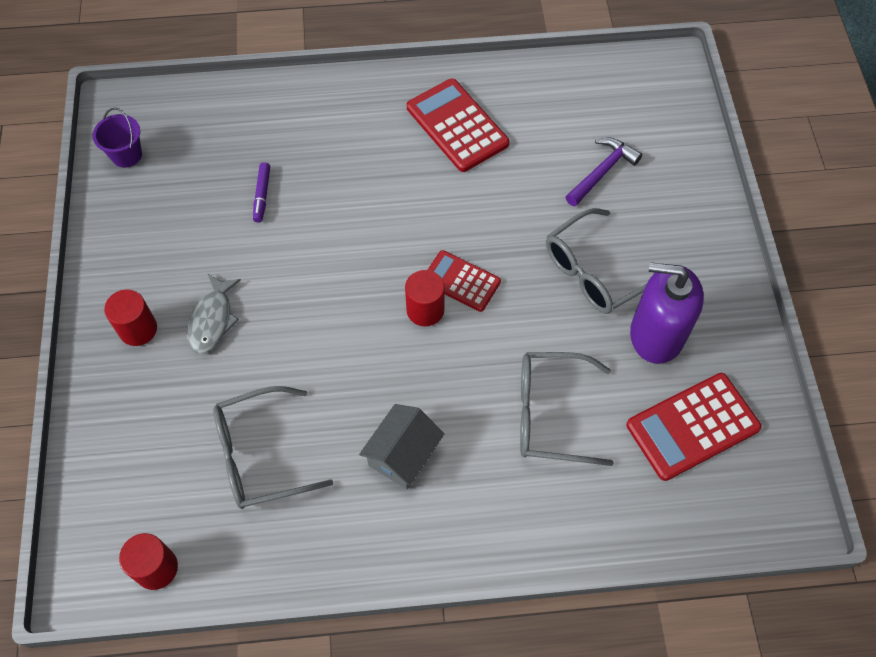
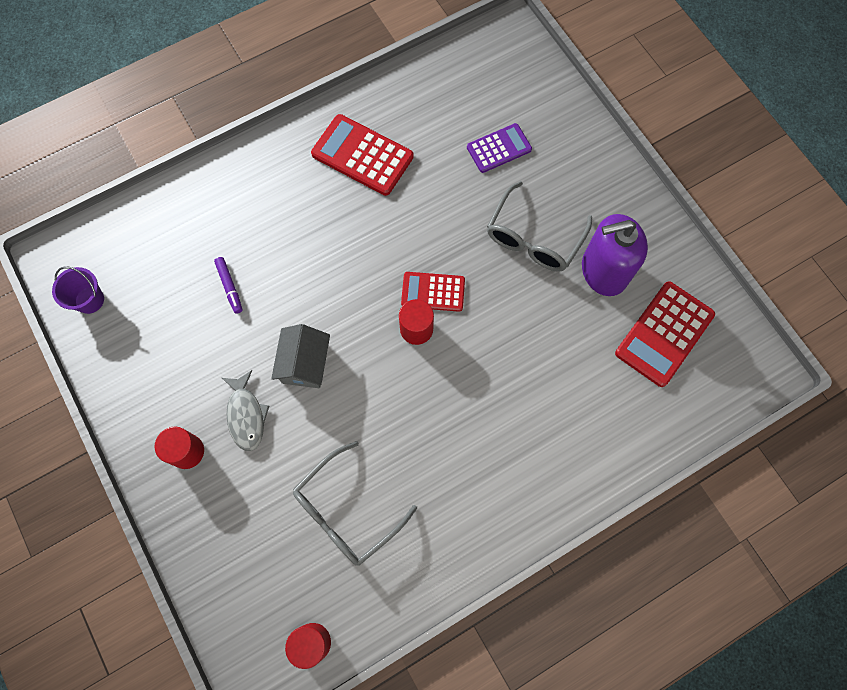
camera: 25 degrees left, 10 degrees up
(403, 454) = (459, 457): grey house -> grey house (305, 363)
(551, 414) = (556, 372): grey glasses -> none
(602, 172) = (499, 148): purple hammer -> purple calculator

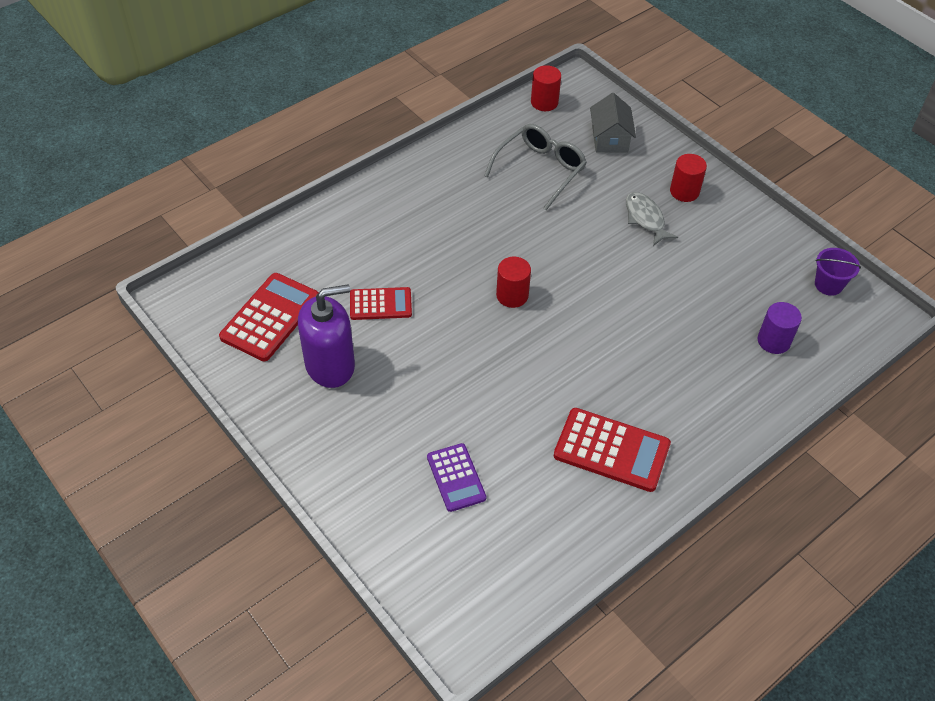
camera: 170 degrees right, 20 degrees down
(176, 242) = (773, 341): none -> purple cylinder
(230, 287) = (702, 309): purple marker -> none
(305, 363) = (608, 259): grey house -> grey house (609, 139)
(433, 292) = (503, 327): red calculator -> red calculator (380, 304)
(499, 148) = (456, 477): purple calculator -> purple calculator turned 75 degrees counterclockwise
(534, 237) = (406, 388): grey glasses -> none

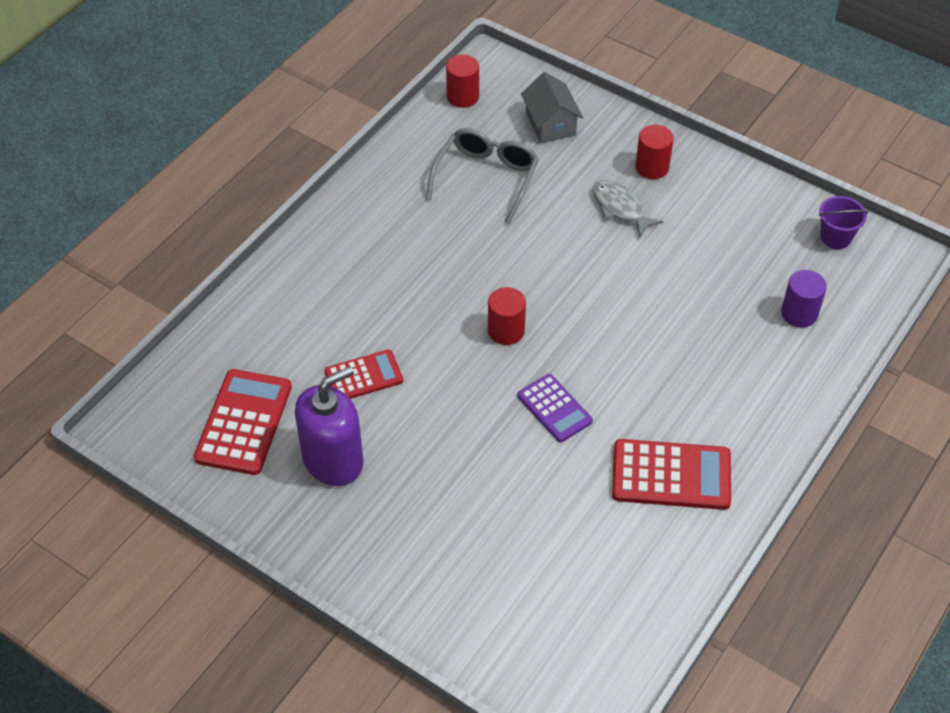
camera: 15 degrees left, 0 degrees up
(456, 477) = (517, 549): purple calculator -> purple calculator (554, 408)

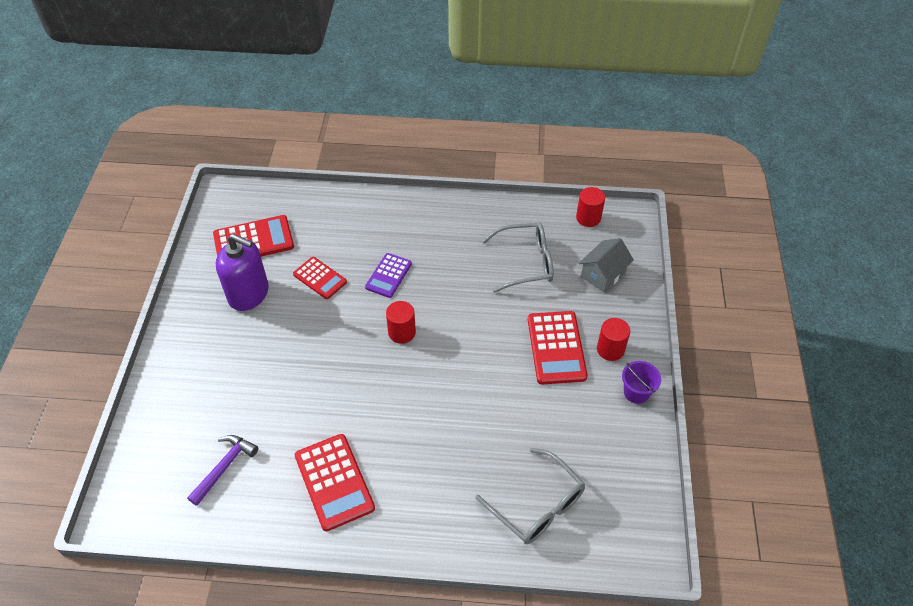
camera: 60 degrees right, 0 degrees up
(554, 408) = (352, 388): purple calculator -> purple calculator (388, 275)
(586, 577) = (224, 467): none -> purple hammer
(620, 208) = (556, 348): grey fish -> red calculator
(799, 313) = (537, 505): purple cylinder -> grey glasses
(835, 237) = (634, 500): purple bucket -> purple bucket (636, 392)

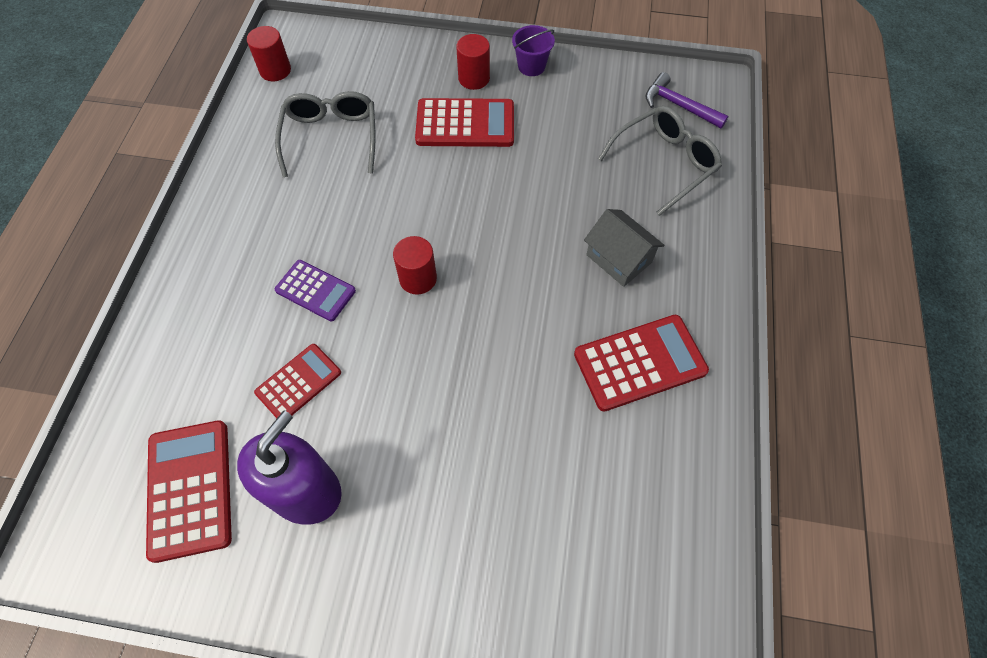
camera: 85 degrees left, 10 degrees up
(224, 467) = (618, 507): purple hammer -> purple hammer (678, 105)
(603, 274) = (366, 69): grey house -> grey house (619, 258)

